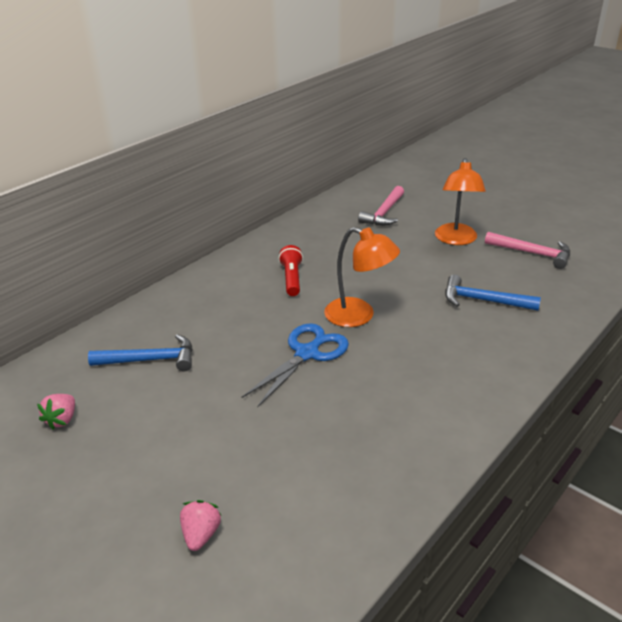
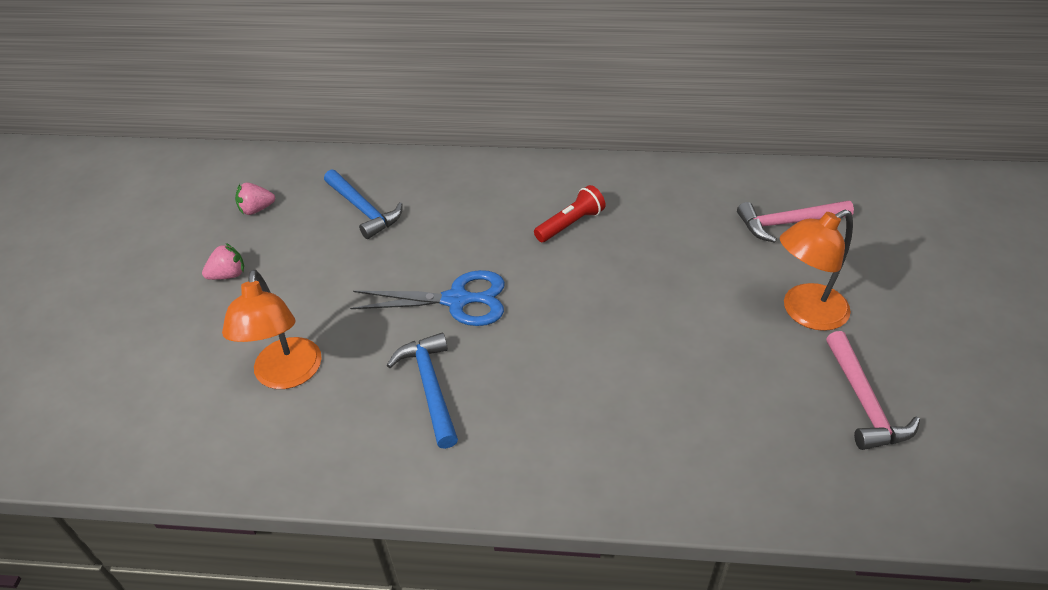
camera: 55 degrees right, 10 degrees up
(201, 534) = (182, 360): pink strawberry -> pink strawberry (228, 275)
(359, 316) = (554, 306): orange lamp -> orange lamp (287, 375)
(483, 300) = (692, 397): blue hammer -> blue hammer (430, 387)

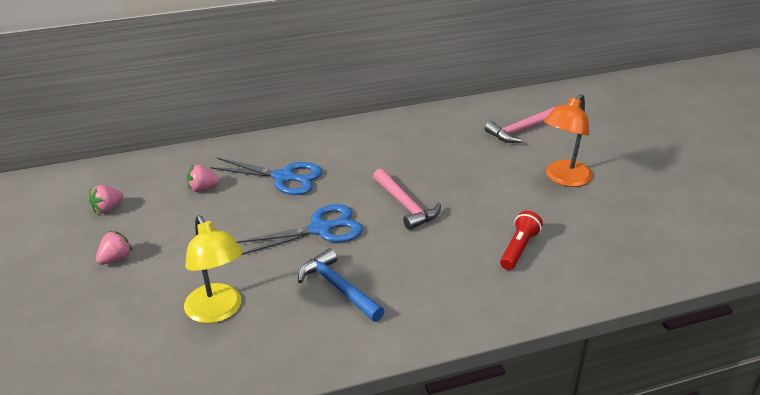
camera: 25 degrees left, 10 degrees down
(287, 375) = (217, 311): orange lamp -> yellow lamp
(363, 210) = (203, 188): blue hammer -> pink strawberry
(457, 218) = (284, 177): none -> blue scissors
(571, 224) = (373, 163): red flashlight -> red flashlight (519, 248)
(864, 401) = (629, 218): pink hammer -> pink hammer (405, 205)

